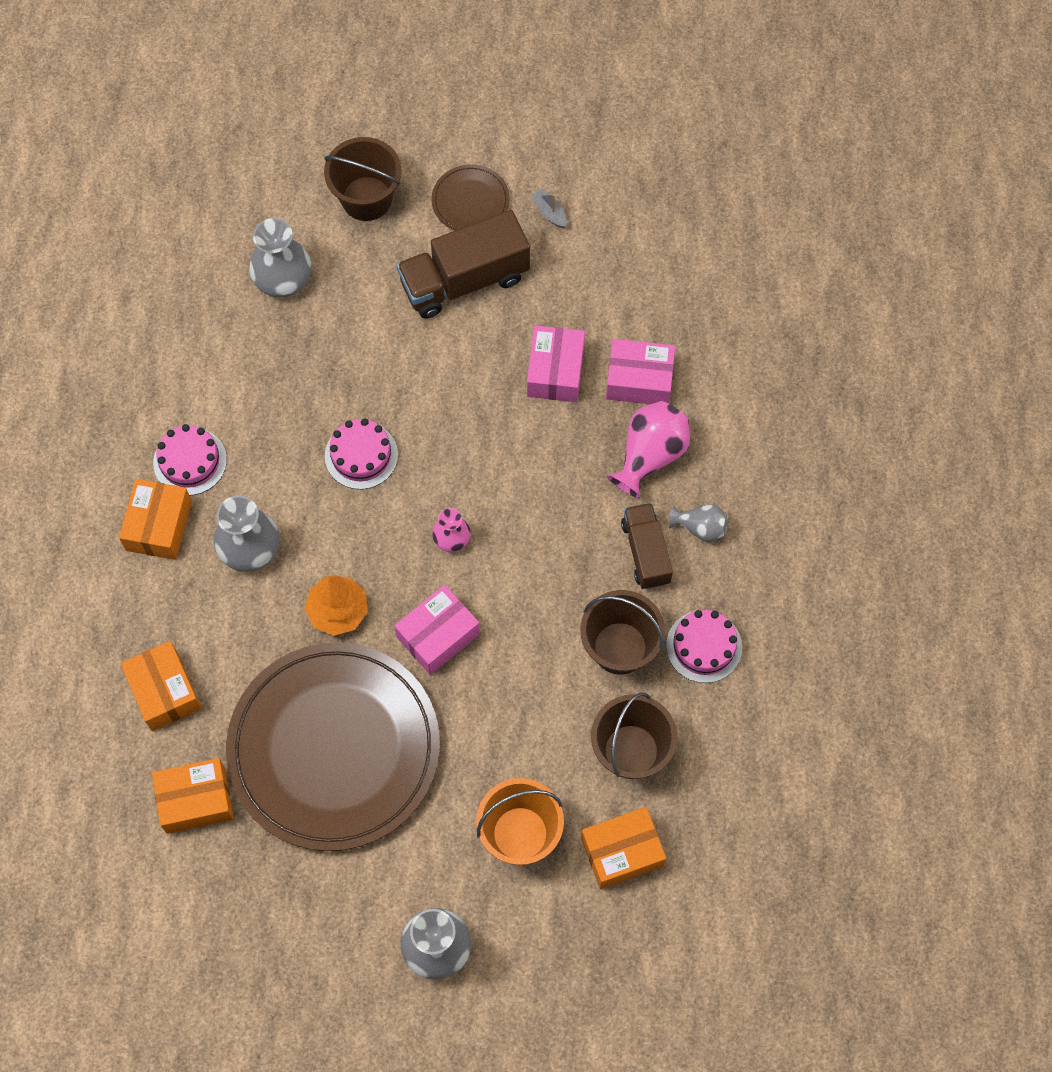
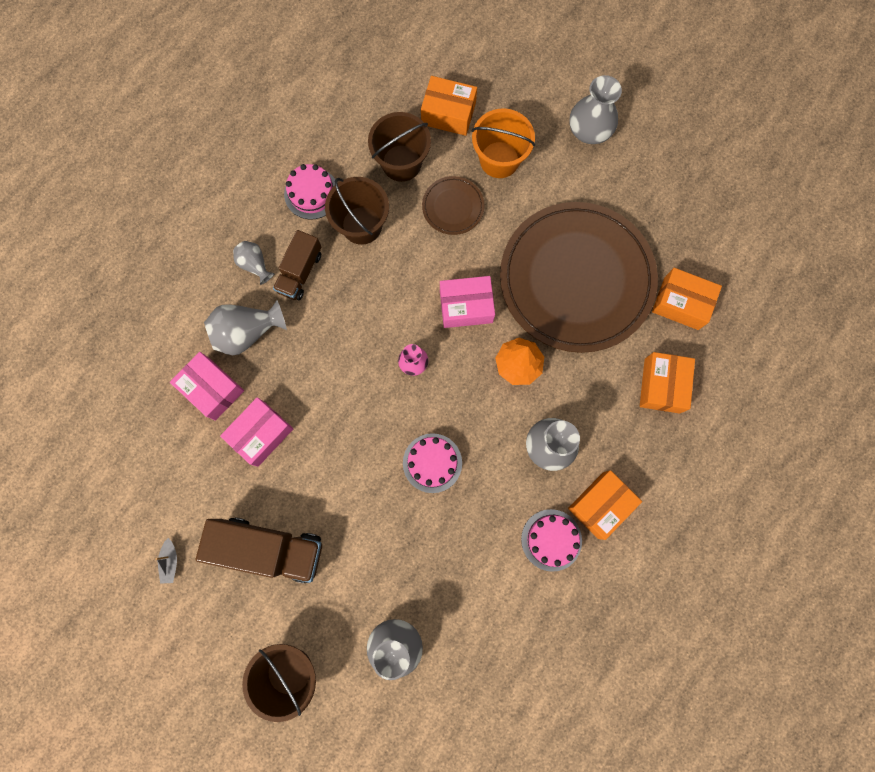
camera: 145 degrees left, 10 degrees up
(470, 201) = (218, 612): brown plate -> brown plate (453, 207)
(650, 456) = (247, 332): pink vase -> grey vase

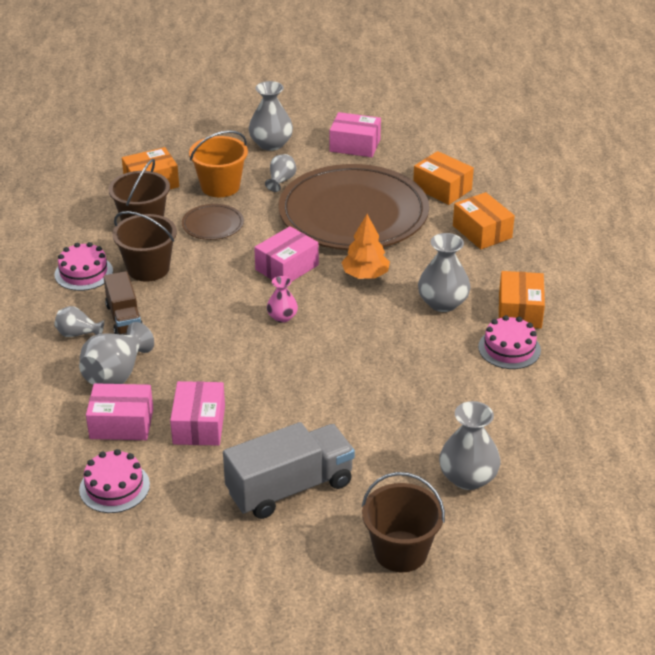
camera: 40 degrees left, 40 degrees down
(170, 561) = (207, 552): grey boat -> none
(269, 548) = (290, 488): brown truck -> grey truck
(432, 463) = (365, 360): pink cake -> pink cake (114, 487)
(554, 190) = (281, 181): none -> grey vase
(659, 186) = (355, 145): none -> pink box
(681, 303) = (442, 188): orange box -> orange box turned 60 degrees clockwise

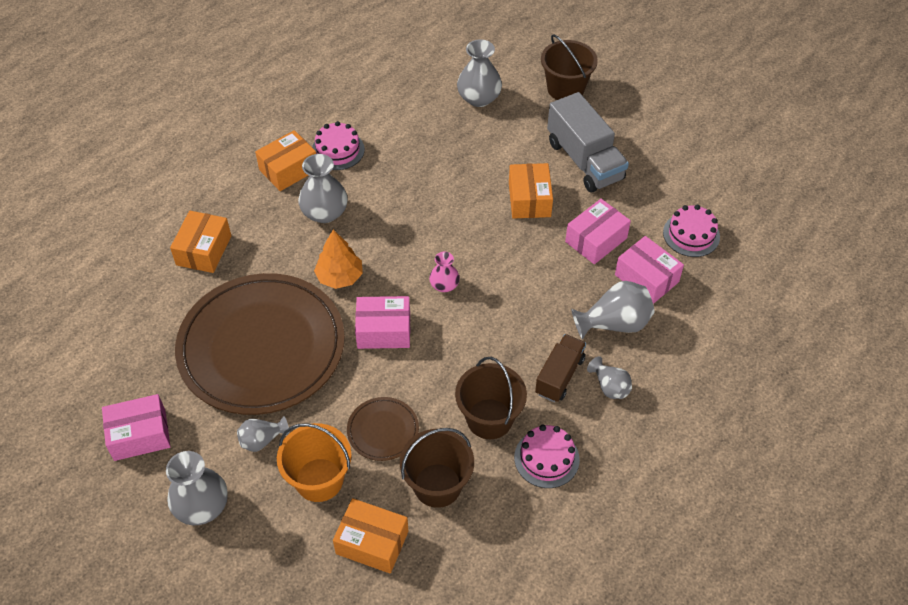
camera: 135 degrees left, 15 degrees up
(290, 488) = (584, 160): grey truck -> grey truck turned 135 degrees counterclockwise
(355, 145) = (140, 435): pink box -> pink box turned 75 degrees counterclockwise
(442, 188) = (159, 317): orange box -> orange box (529, 199)

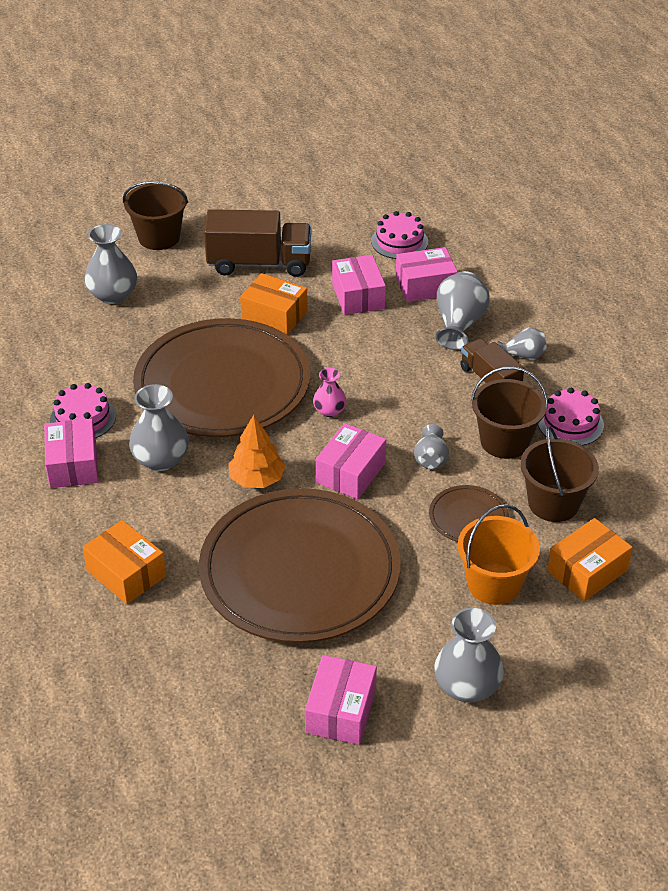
camera: 60 degrees left, 10 degrees down
(262, 440) = (418, 610): grey vase -> grey vase (430, 459)
(288, 169) = (73, 465): orange box -> pink box
(427, 207) = (222, 384): none -> brown plate
(584, 160) = (259, 263): grey truck -> brown truck

